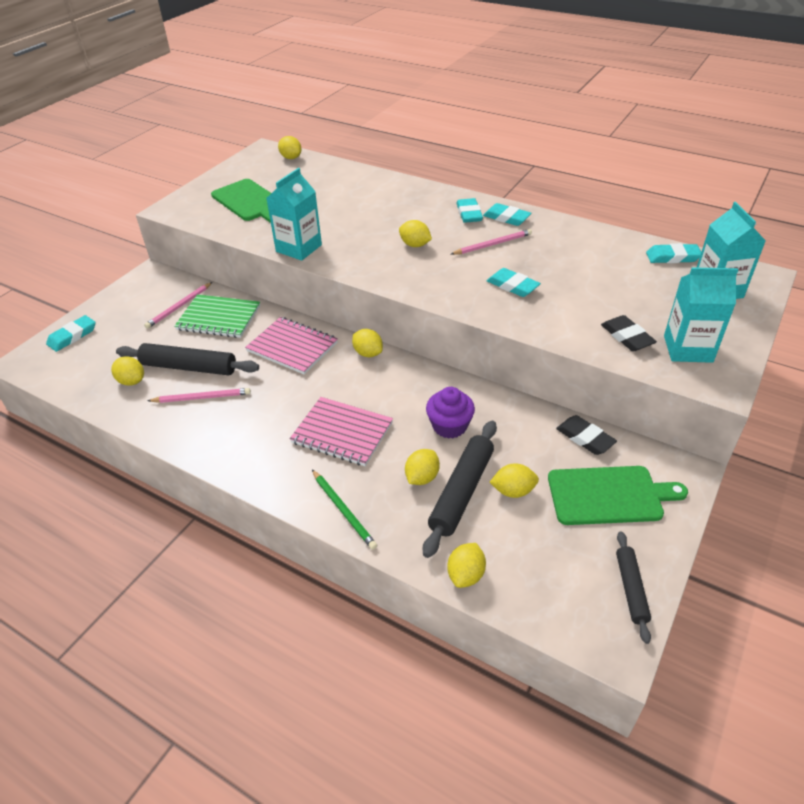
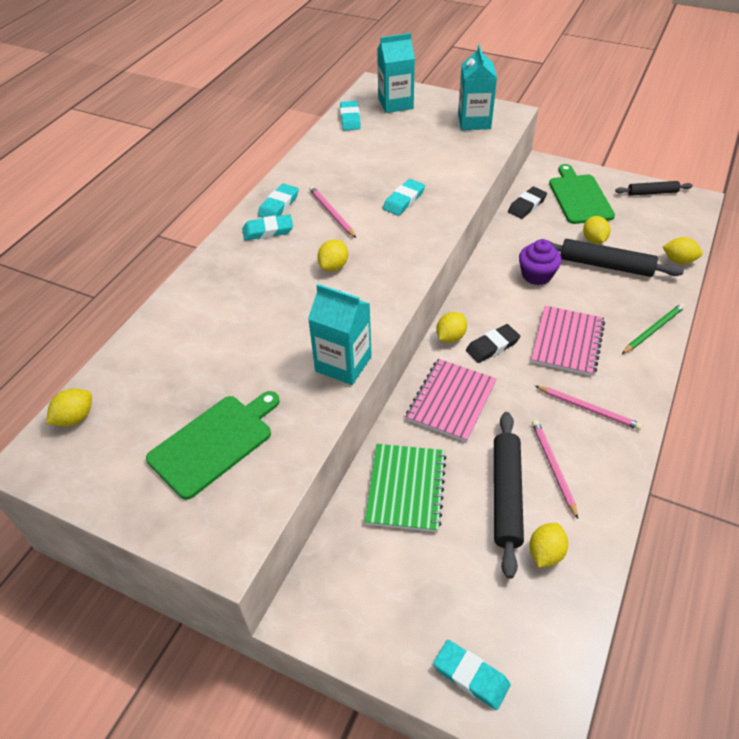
camera: 95 degrees left, 5 degrees up
(179, 307) = (385, 545): pink pencil -> pink pencil (588, 409)
(422, 477) = (600, 287): yellow lemon -> none
(627, 337) = (466, 145): black eraser -> black eraser (492, 346)

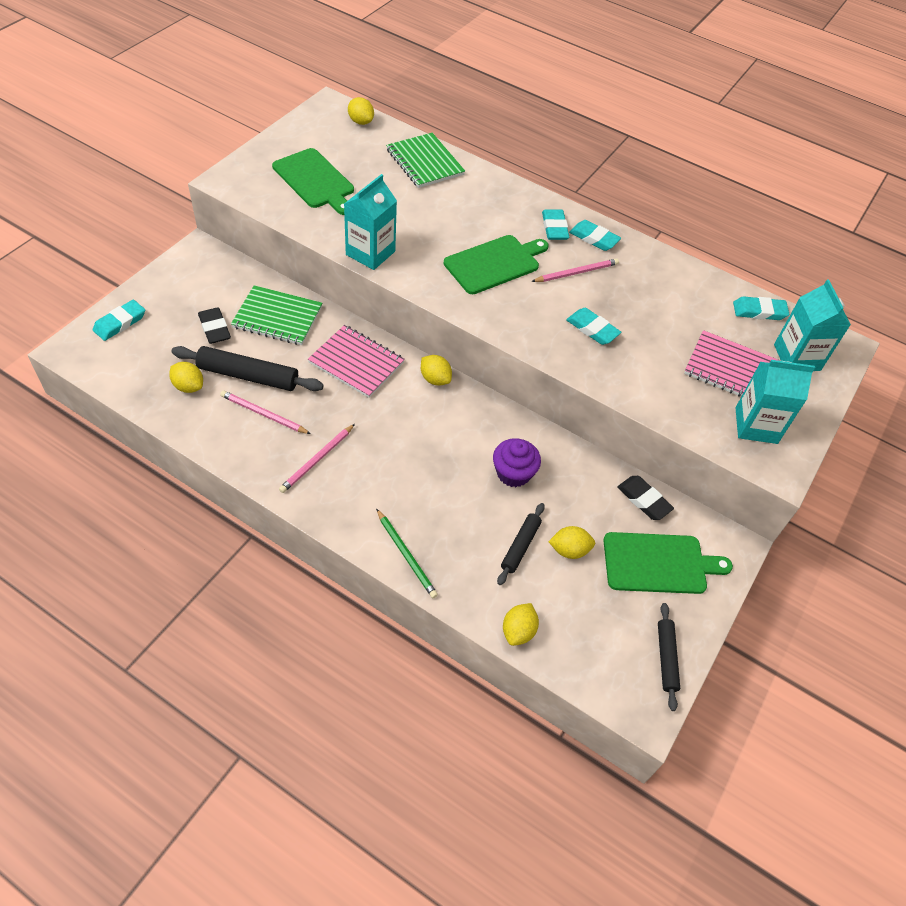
camera: 90 degrees right, 5 degrees up
(165, 341) = (425, 162): none -> green notebook
(334, 266) = (494, 263): yellow lemon -> green cutting board
(492, 346) = (415, 408): black eraser -> black eraser (214, 328)
(553, 467) = (263, 414): pink pencil -> pink pencil turned 150 degrees counterclockwise
(567, 342) = (406, 470): pink notebook -> pink notebook (730, 369)
(605, 265) = (520, 546): black rolling pin -> black rolling pin, size x0.60

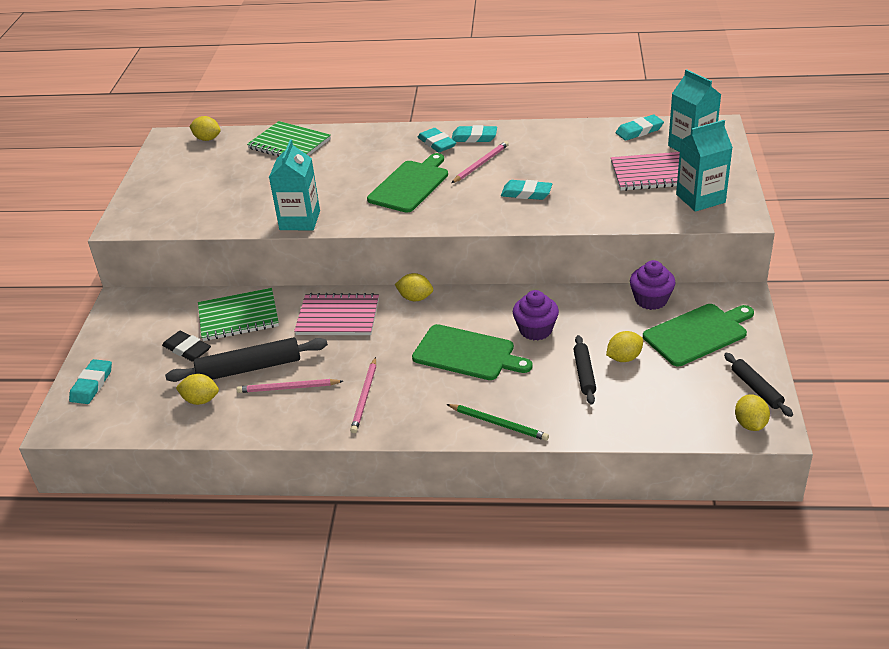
camera: 20 degrees left, 15 degrees down
(315, 180) = (204, 193): green cutting board -> green cutting board (467, 354)
(518, 631) = (632, 428): yellow lemon -> yellow lemon (750, 424)
(644, 500) = (651, 300): black eraser -> purple cupcake

